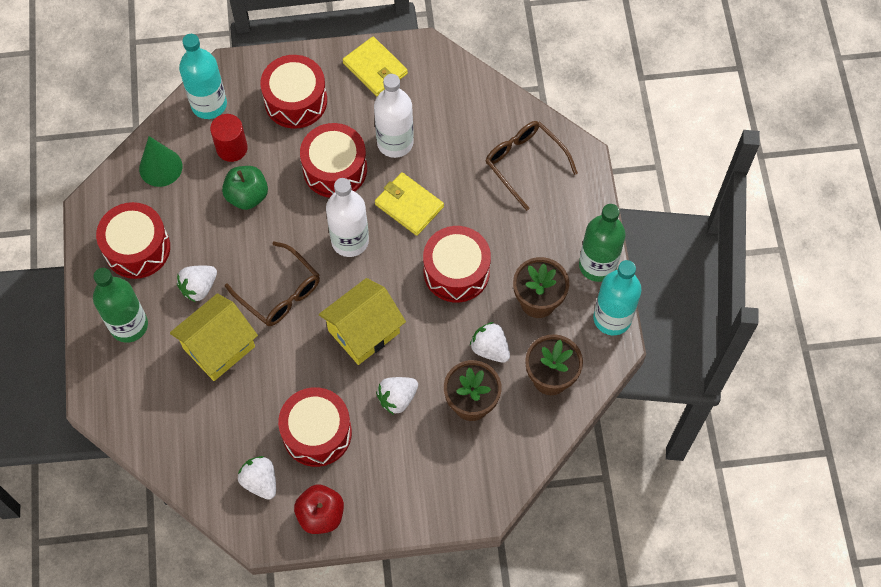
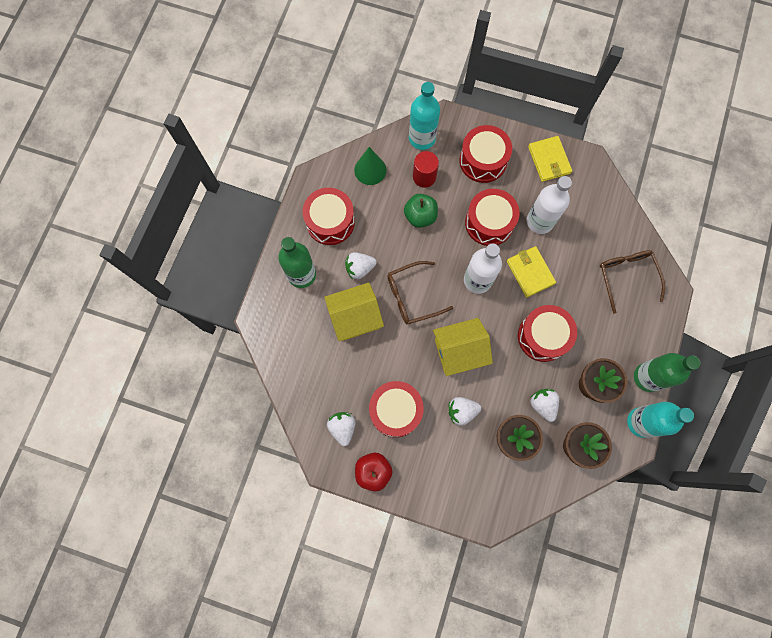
camera: 25 degrees right, 10 degrees up
(279, 292) = (413, 296): brown glasses -> brown glasses turned 90 degrees clockwise

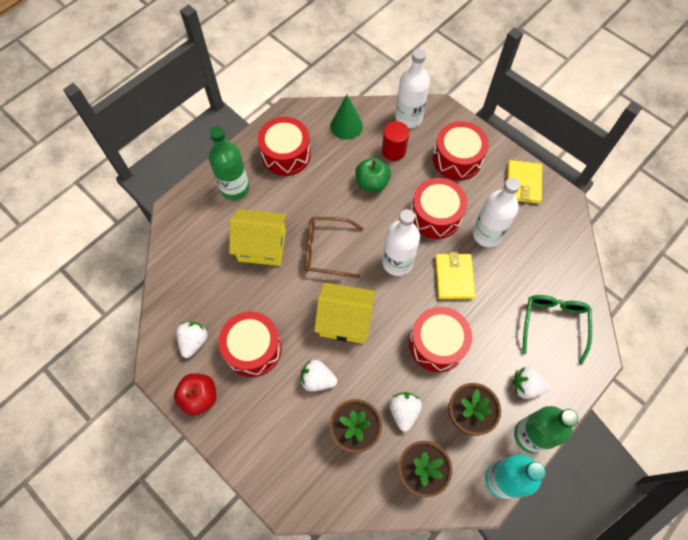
camera: 25 degrees right, 10 degrees down
(359, 268) = (290, 205): white strawberry -> white strawberry (526, 386)
(422, 138) = (408, 118): turquoise bottle -> white bottle
(627, 277) = (553, 325): brown glasses -> green glasses

